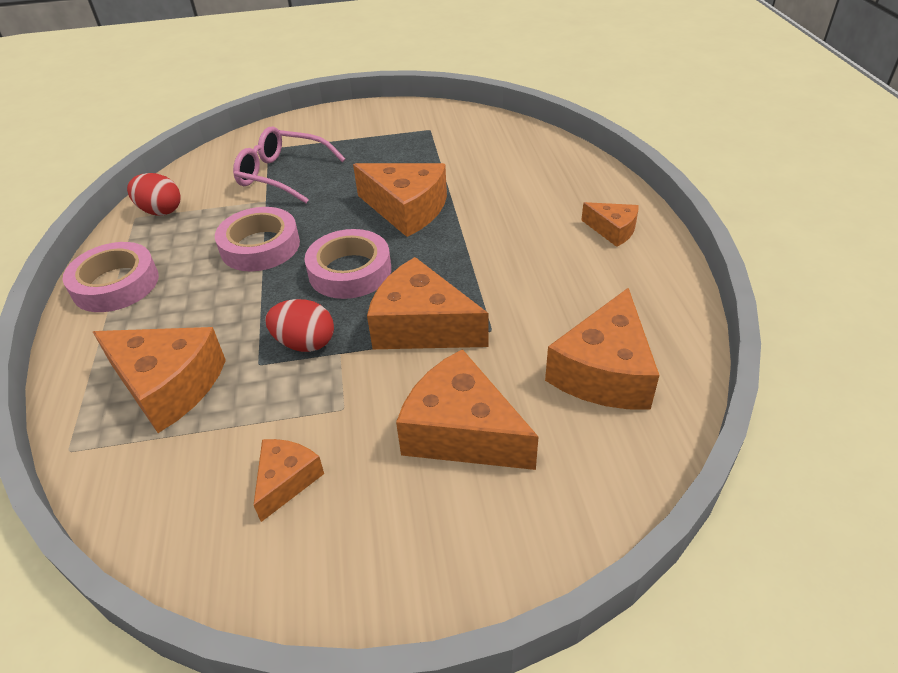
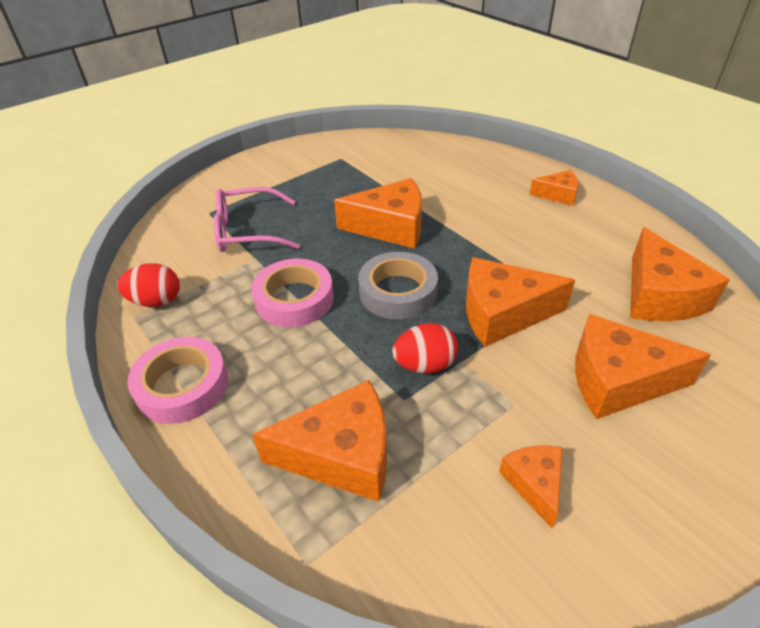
camera: 30 degrees left, 0 degrees up
(350, 271) = (398, 292): pink tape -> grey tape

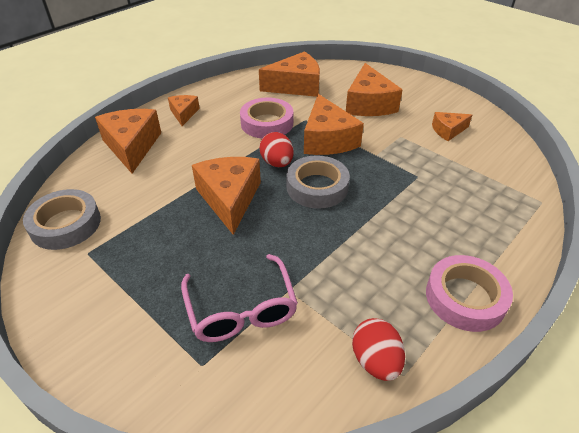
camera: 100 degrees left, 0 degrees up
(294, 299) = (341, 246): pink tape -> pink tape (267, 123)
(342, 455) = (472, 197): orange cheese -> orange cheese (132, 146)
(377, 146) = (65, 224): none -> grey tape
(425, 365) = (386, 169): red egg -> red egg (277, 163)

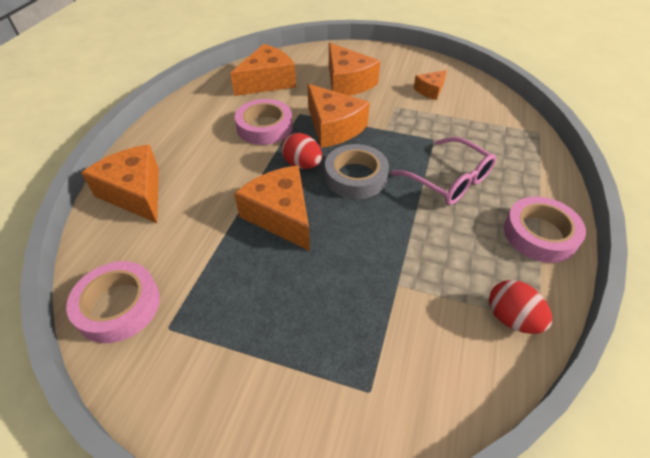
camera: 25 degrees left, 5 degrees up
(65, 224) = (118, 306): grey tape -> pink tape
(184, 114) = (169, 140): orange cheese -> none
(241, 309) = (369, 321): pink glasses -> pink glasses (449, 180)

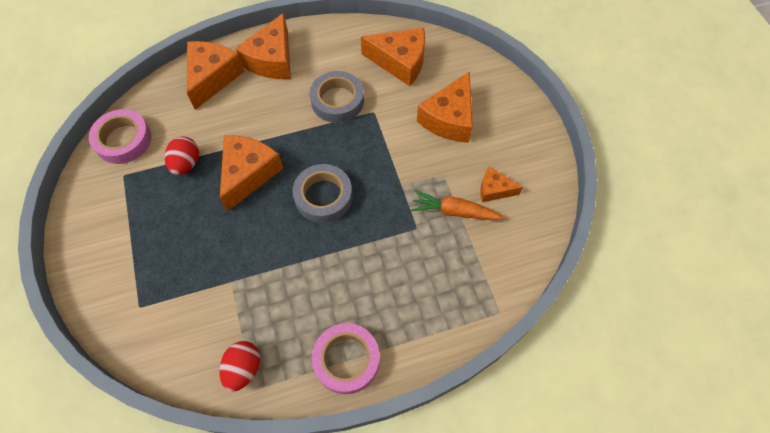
camera: 55 degrees right, 15 degrees up
(264, 127) = (337, 101): pink tape -> grey tape
(302, 164) = (311, 153): red egg -> red egg (186, 164)
(333, 127) = (374, 146): orange cheese -> orange cheese (272, 60)
(434, 115) = (454, 211): none -> orange carrot
(449, 180) = (367, 265): pink glasses -> none

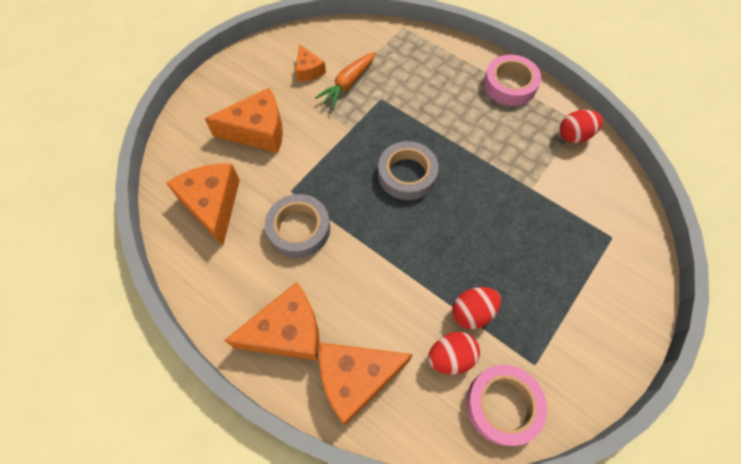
camera: 125 degrees left, 0 degrees up
(174, 132) = (451, 357): none -> red egg
(248, 174) = (435, 248): orange cheese -> none
(454, 211) = (347, 84): orange carrot -> orange carrot turned 60 degrees clockwise

